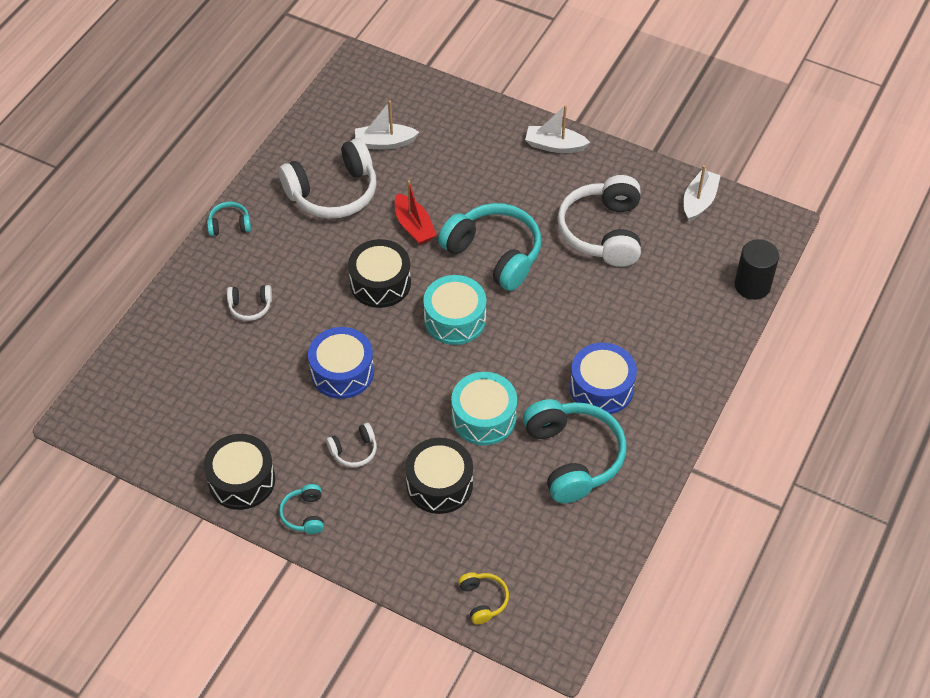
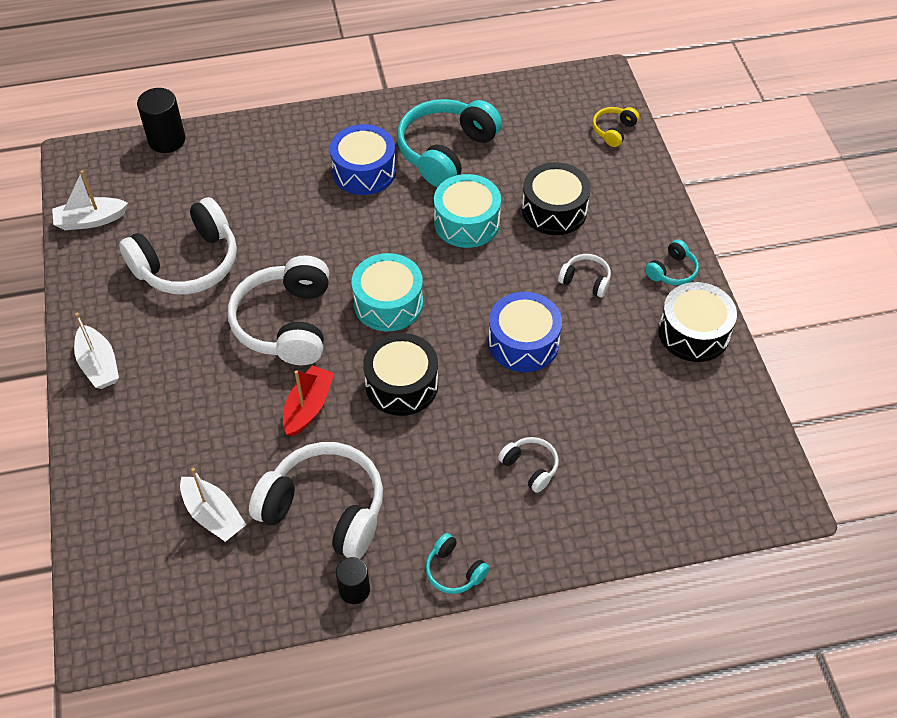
camera: 130 degrees left, 0 degrees up
(269, 175) = (354, 590): none -> black cylinder
(494, 254) = (286, 323): turquoise headphones -> white headphones

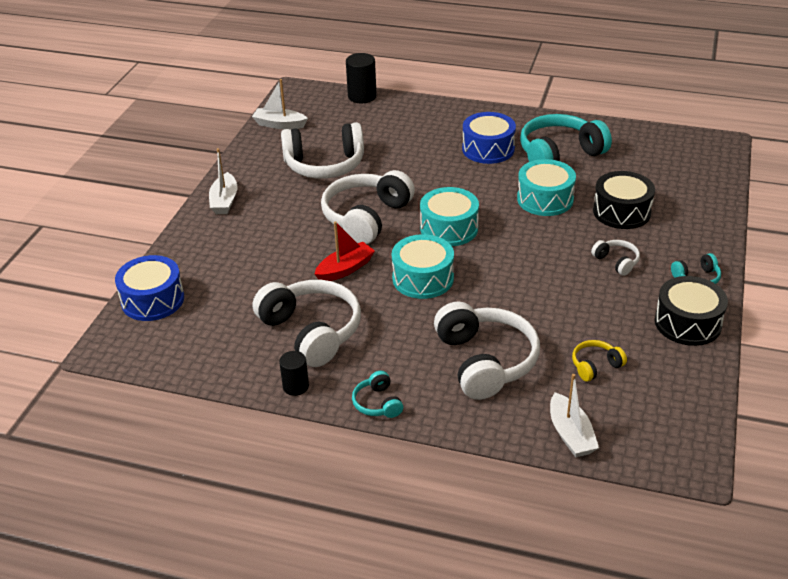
camera: 30 degrees right, 15 degrees down
(213, 515) = (233, 307): white boat -> white boat (570, 434)
(401, 384) = (423, 278): black drum -> turquoise drum
(523, 342) = (536, 284): blue drum -> blue drum (153, 300)
(530, 467) = (485, 361): white headphones -> white headphones, size x2.16
(613, 131) = (708, 177): yellow headphones -> yellow headphones (595, 366)

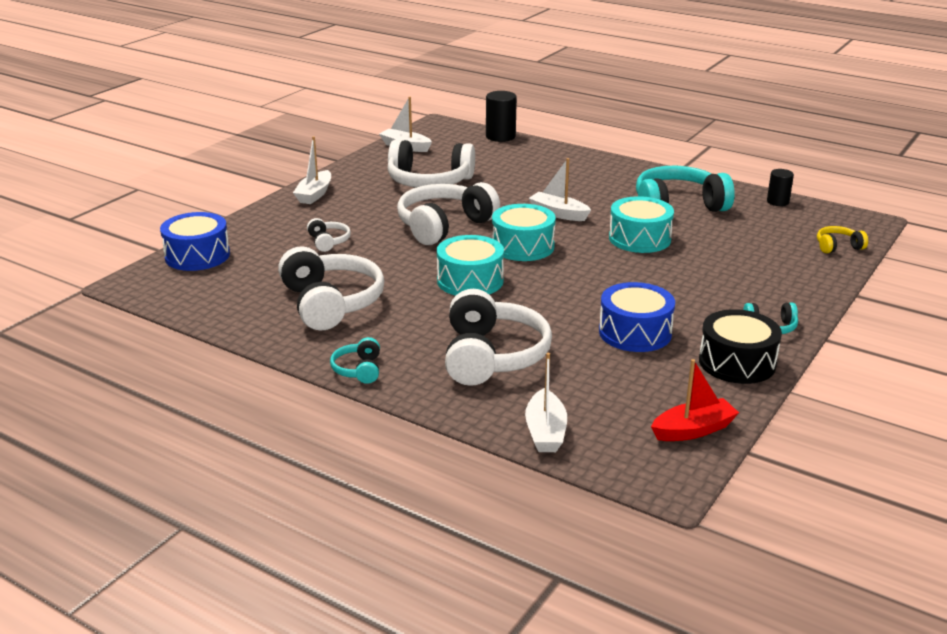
camera: 15 degrees right, 10 degrees down
(296, 386) = (286, 342): black cylinder -> black cylinder (777, 202)
(345, 269) = (396, 261): red boat -> red boat (693, 430)
(461, 183) = (558, 214): none -> white boat
(488, 149) = (604, 192): blue drum -> blue drum (635, 332)
(595, 366) = (609, 380): yellow headphones -> yellow headphones (838, 247)
(616, 262) = (687, 299): white headphones -> white headphones (328, 242)
(621, 212) = (718, 260): black drum -> none

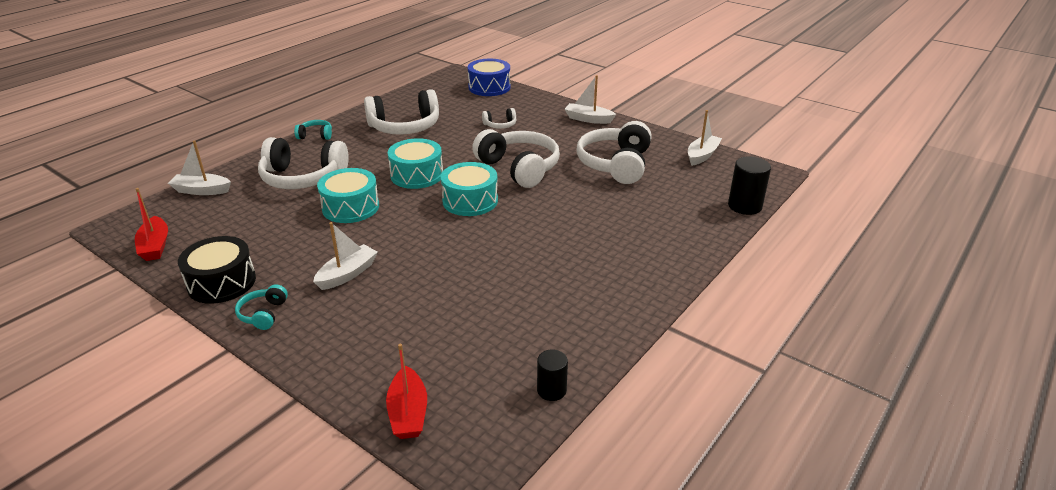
camera: 95 degrees right, 5 degrees up
(558, 214) = (536, 224): white boat -> white boat (347, 274)
(635, 332) = (298, 239): blue drum -> none
(639, 239) = (470, 264): turquoise drum -> turquoise drum (350, 207)
(678, 206) = (546, 302): turquoise headphones -> none
(838, 247) = (408, 413): yellow headphones -> red boat

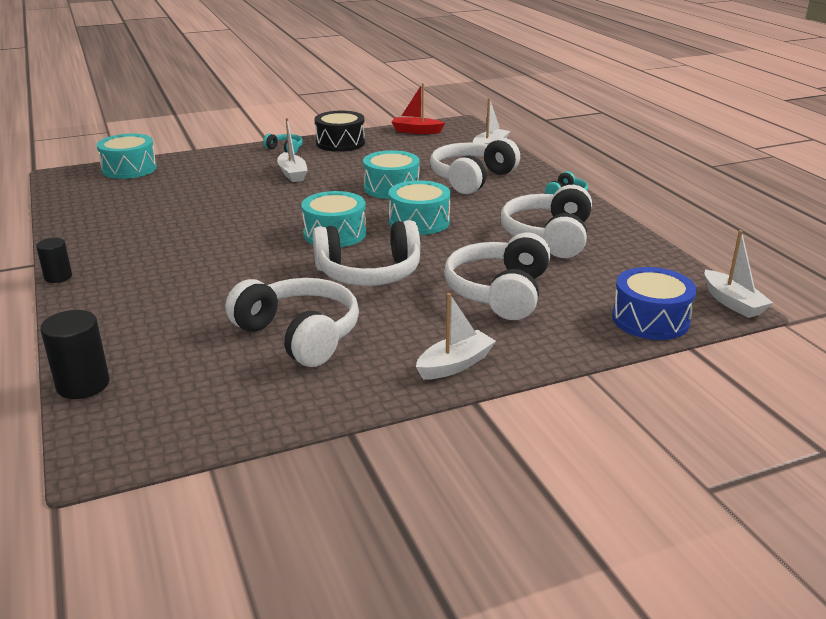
camera: 120 degrees right, 5 degrees down
(408, 413) = (129, 169): red boat -> turquoise drum
(500, 125) = (500, 292): white headphones -> white headphones, size x2.16
(551, 390) = (67, 205): black cylinder -> black cylinder (58, 277)
(702, 155) = (230, 417): white boat -> white boat (732, 303)

